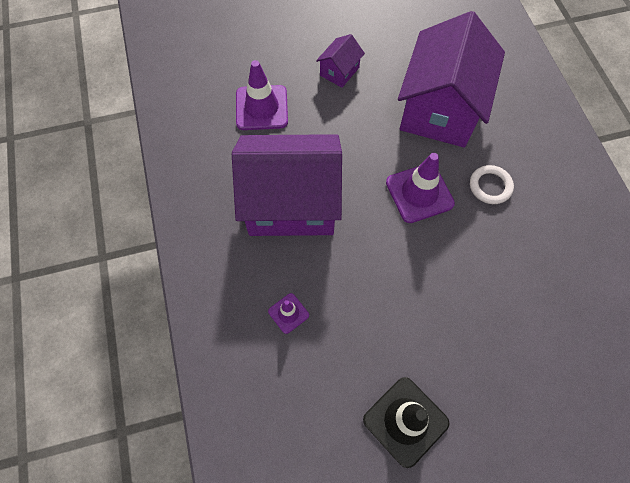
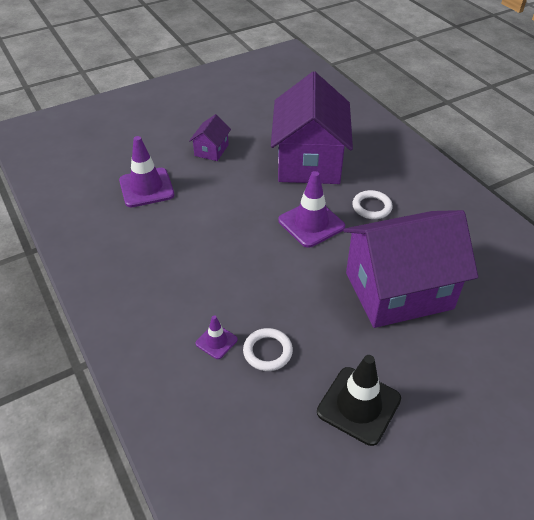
camera: 15 degrees left, 20 degrees down
(291, 203) = (194, 253): purple house -> purple house (398, 290)
(334, 337) = (267, 351): none -> white ring

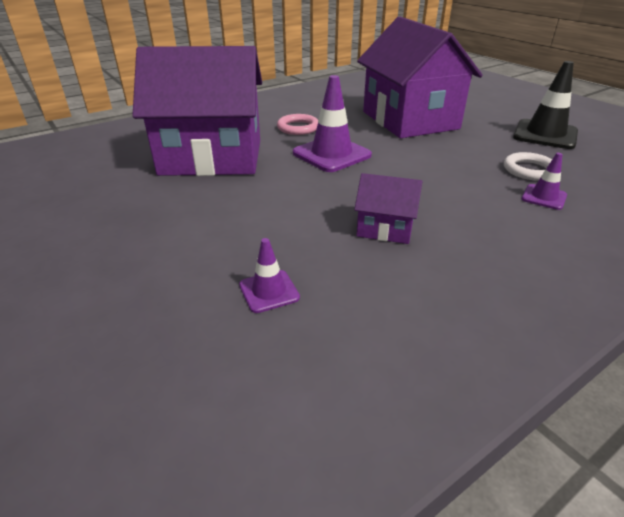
camera: 95 degrees left, 10 degrees down
(146, 188) = (269, 291): purple traffic cone -> purple traffic cone, size x0.52
(211, 150) = (165, 231): purple house -> purple house (385, 228)
(371, 207) = (298, 128): white ring -> pink ring

